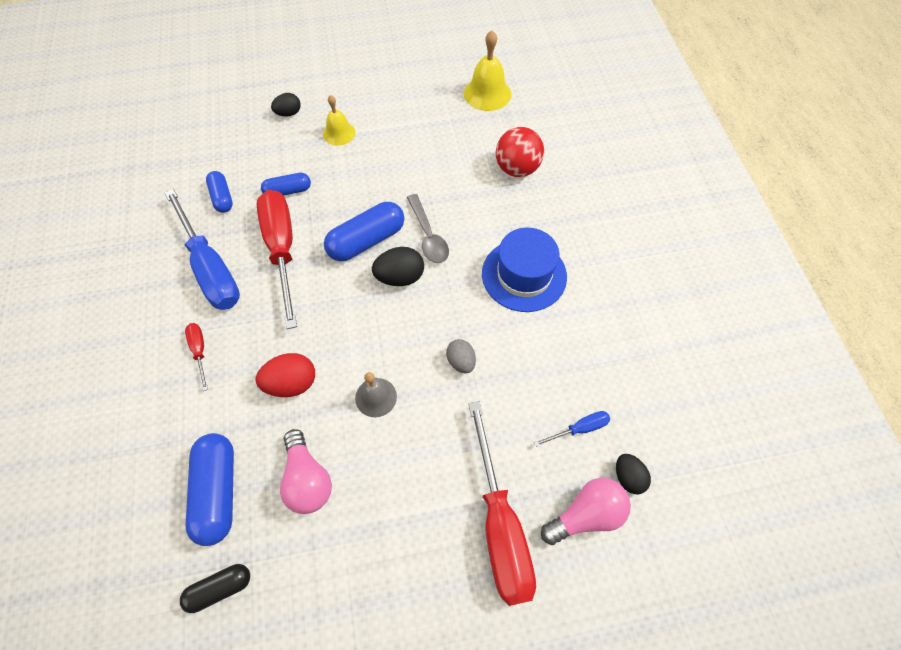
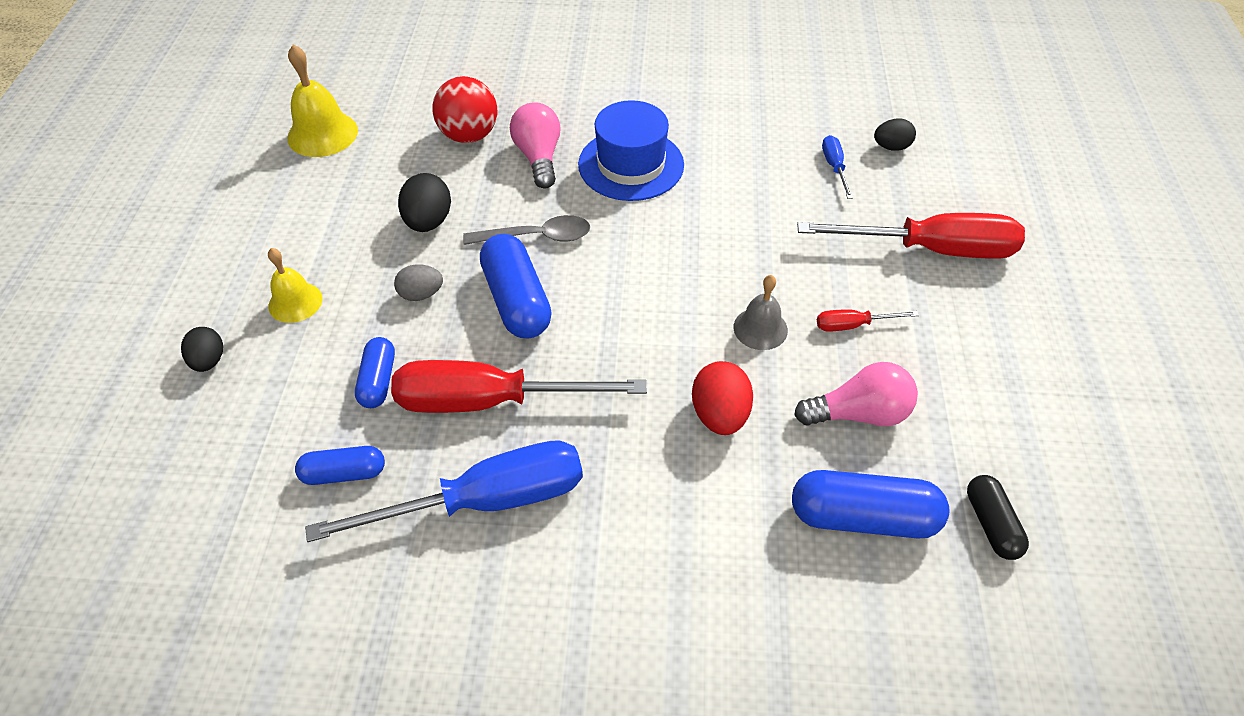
camera: 75 degrees left, 10 degrees down
(200, 351) = (636, 526): red screwdriver -> red screwdriver (852, 325)
(400, 277) = (591, 276): black egg -> black egg (428, 222)
(461, 361) = (731, 242): grey egg -> grey egg (421, 294)
(586, 514) = (926, 184): pink light bulb -> pink light bulb (539, 157)

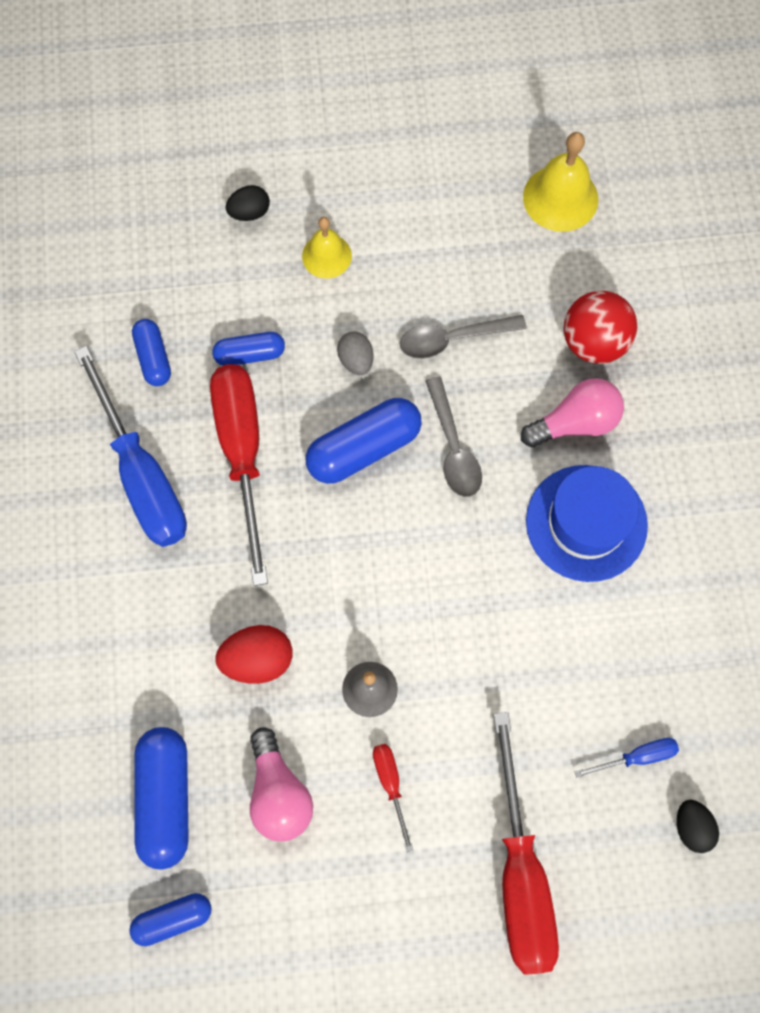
camera: 80 degrees right, 20 degrees up
(428, 222) = (453, 339): black egg -> grey spoon
(991, 524) = (173, 919): black capsule -> blue capsule

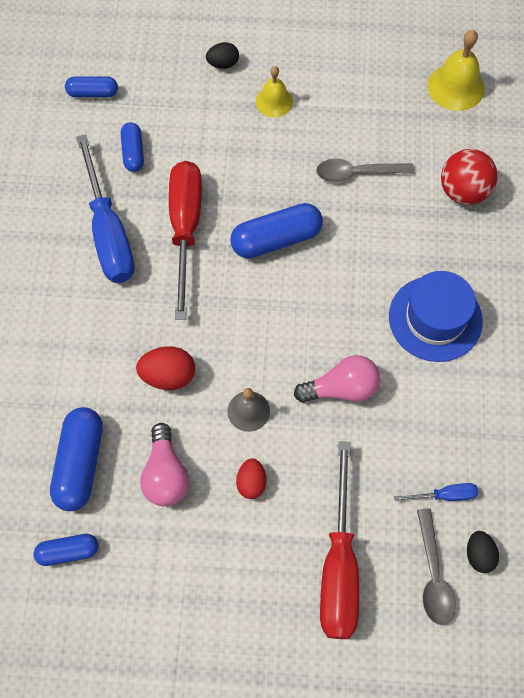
camera: 10 degrees right, 5 degrees down
(250, 354) = (204, 161): blue capsule -> blue capsule (93, 93)
(356, 360) = (282, 177): grey egg -> none
(390, 784) = (251, 483): red screwdriver -> red egg
(453, 447) = (343, 249): grey spoon -> grey spoon (433, 575)
(575, 422) = (439, 246): pink light bulb -> pink light bulb (341, 388)

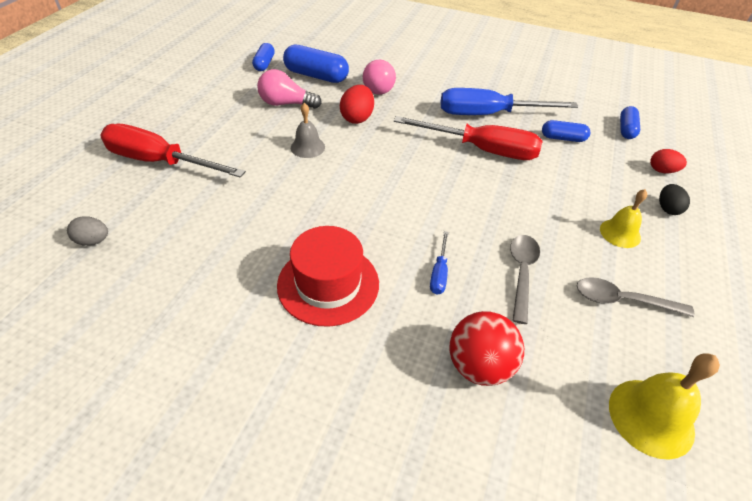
camera: 105 degrees right, 20 degrees down
(251, 483) = (252, 136): red egg -> red egg (662, 171)
(276, 239) = (457, 197): blue capsule -> none
(341, 388) = (295, 199): pink light bulb -> pink light bulb (379, 87)
(433, 575) = (105, 208): grey spoon -> grey spoon (622, 300)
(435, 318) = (328, 284): blue hat -> red hat
(445, 495) = (159, 235): blue screwdriver -> blue screwdriver (439, 273)
(479, 555) = (93, 241): black egg -> grey egg

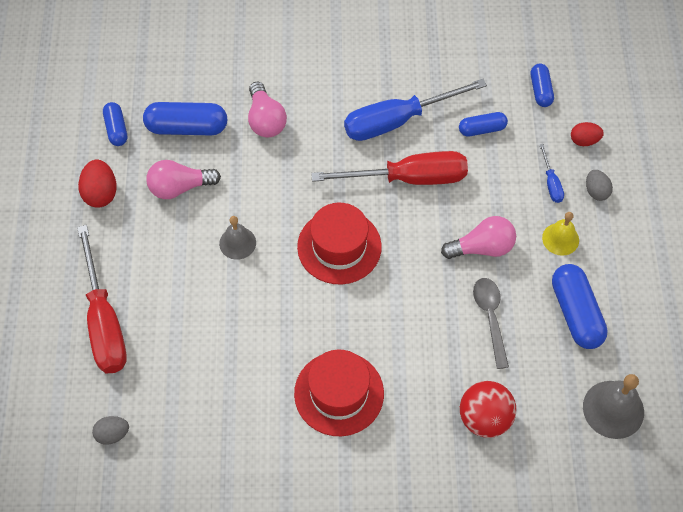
camera: 20 degrees left, 15 degrees up
(159, 162) = (104, 321): red screwdriver -> red screwdriver turned 105 degrees counterclockwise
(357, 118) = (266, 180): red egg -> red egg (101, 193)
(394, 175) = (339, 246): none -> red hat
(439, 273) = (424, 345): blue screwdriver -> blue screwdriver (551, 183)
(534, 215) = (482, 247): none -> pink light bulb
(622, 300) = (576, 313): grey spoon -> blue capsule
(651, 417) = (613, 409): yellow bell -> grey bell
(667, 209) = (596, 191): black egg -> grey egg

